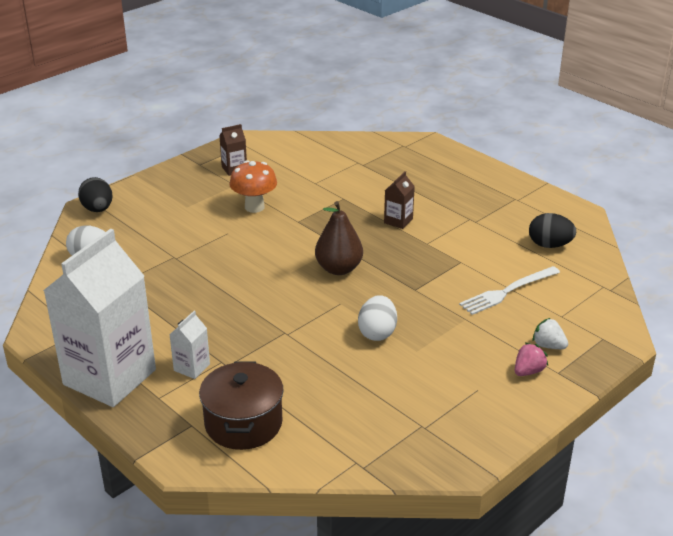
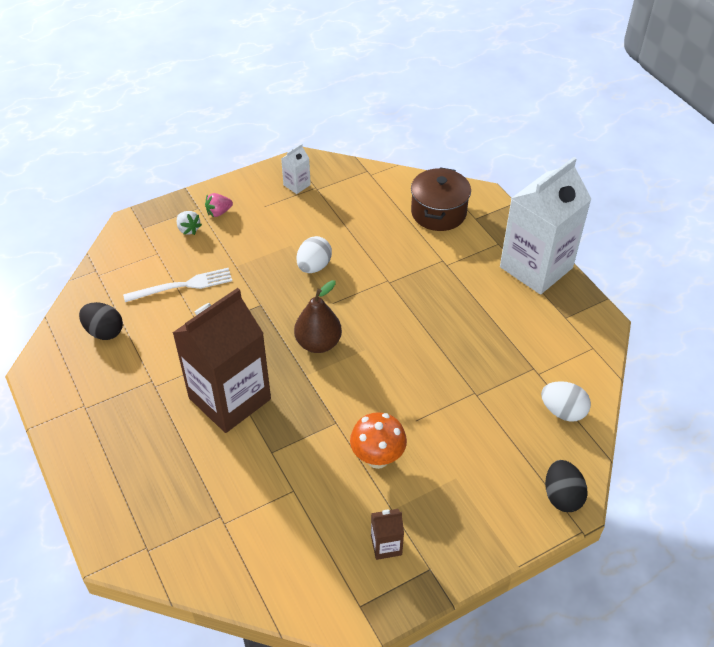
camera: 165 degrees left, 15 degrees up
(192, 367) = (470, 264): white carton -> white carton (297, 185)
(398, 221) = (230, 398): brown carton -> brown carton, size x2.49

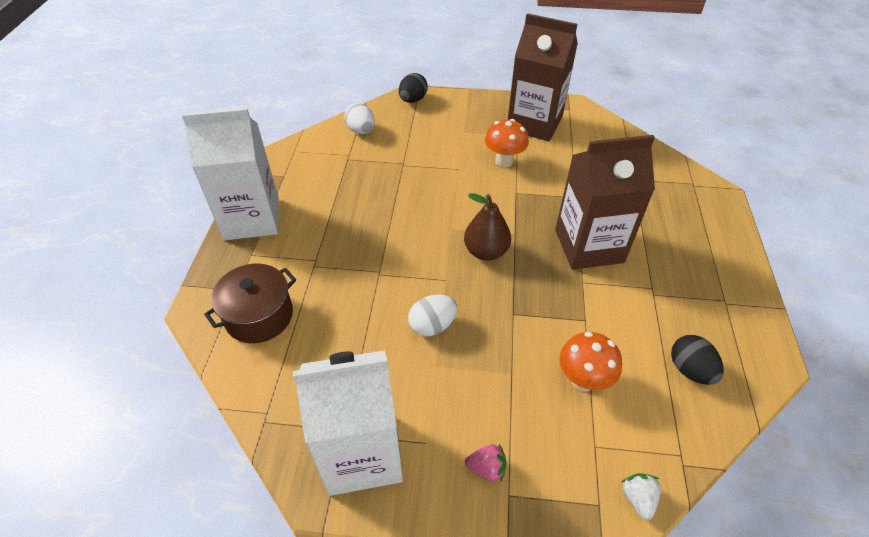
camera: 145 degrees left, 0 degrees up
(182, 286) = (583, 380): white fork -> orange mushroom
(188, 229) = (539, 462): white strawberry -> white strawberry (638, 499)
(297, 185) = (362, 453): white carton -> white carton, size x2.49
(386, 545) = (534, 123): brown carton -> brown carton, size x2.49

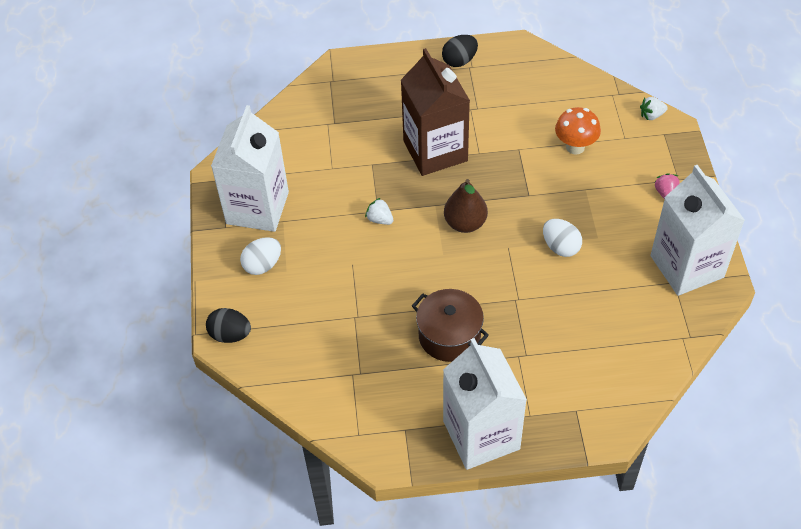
camera: 100 degrees left, 5 degrees up
(259, 316) = (598, 379): brown pot -> brown pot (449, 336)
(361, 131) = (304, 374): white egg -> white egg (262, 265)
(504, 161) = (331, 227): orange mushroom -> none
(505, 192) = (379, 219): none -> white strawberry
(534, 123) = (257, 208): brown carton -> white carton
(690, 370) = (543, 89): black egg -> black egg (459, 61)

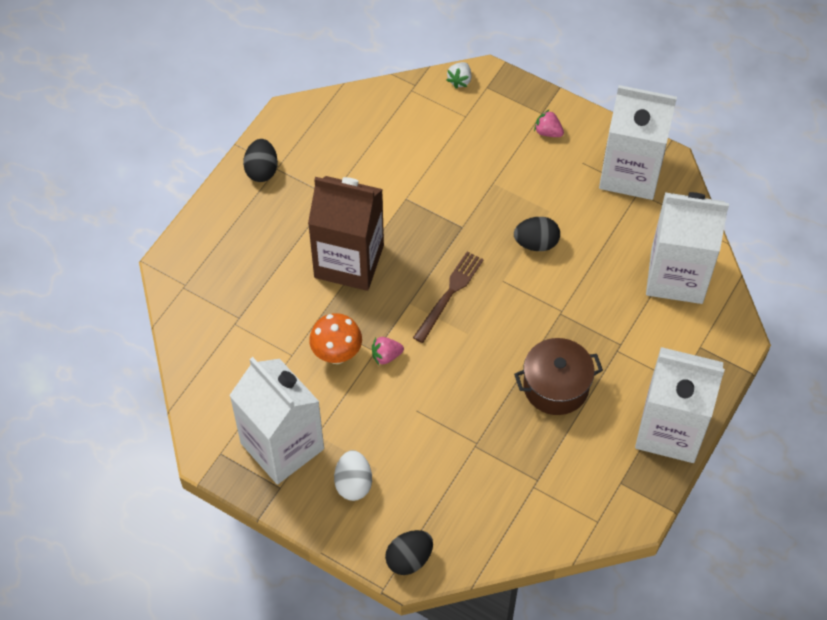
camera: 55 degrees left, 5 degrees up
(379, 219) = (386, 356): white strawberry -> pink strawberry
(465, 223) = (449, 294): brown pear -> brown fork
(560, 247) = (536, 243): white egg -> black egg
(575, 147) = (442, 157): orange mushroom -> orange mushroom (337, 354)
(625, 354) = (676, 276): none -> white carton

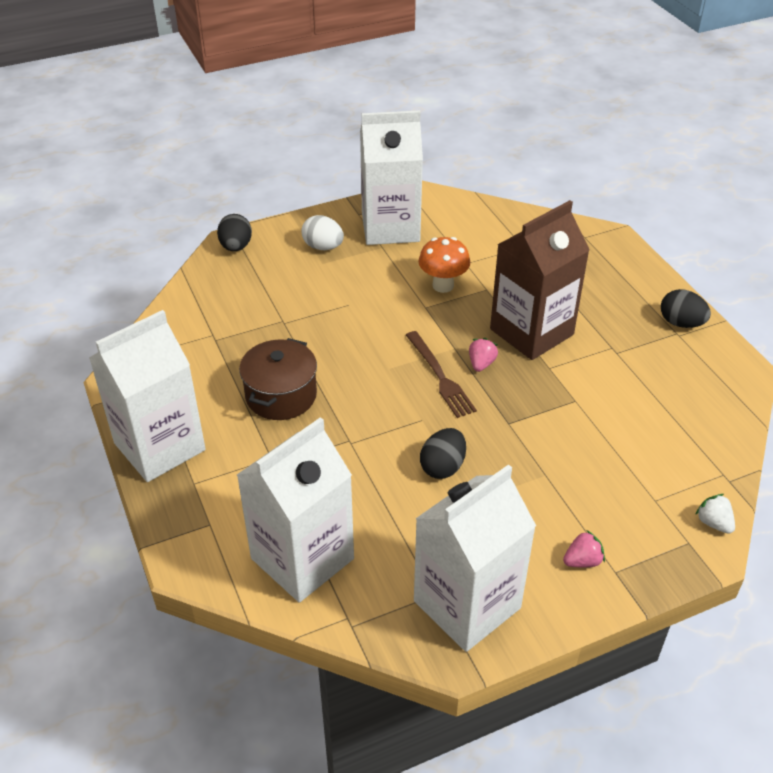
camera: 125 degrees right, 15 degrees down
(386, 356) = (414, 311): pink strawberry -> pink strawberry (481, 364)

